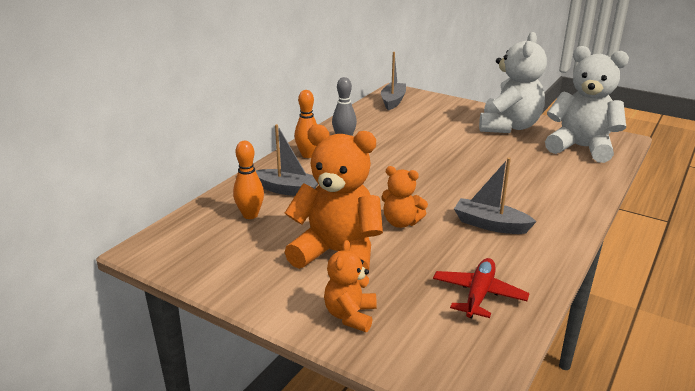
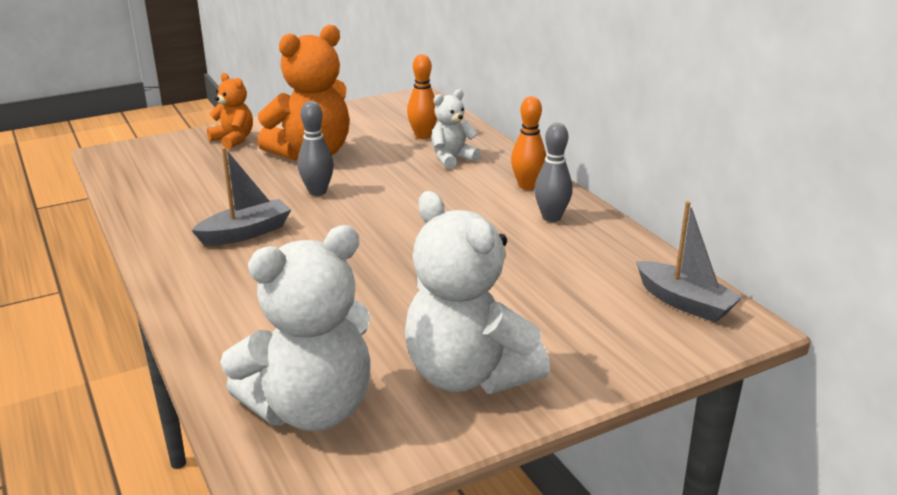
camera: 120 degrees right, 0 degrees up
(287, 190) = (452, 159): grey boat -> white teddy bear
(401, 222) = (317, 192): orange teddy bear -> grey bowling pin
(478, 294) = (173, 188): red plane -> none

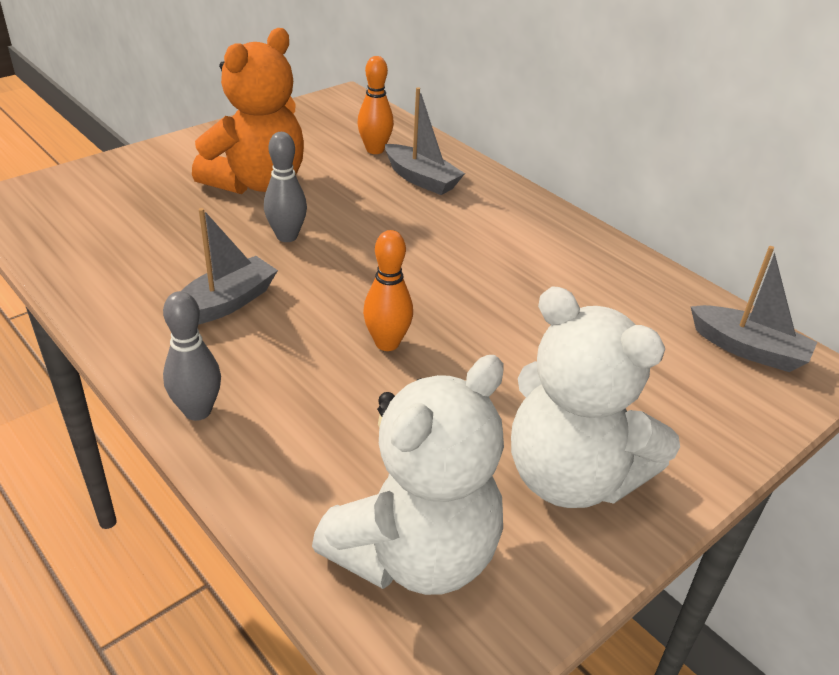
camera: 15 degrees left, 10 degrees up
(233, 140) = (153, 169): orange teddy bear -> none
(452, 159) = (421, 179): white teddy bear -> grey boat
(527, 186) = (518, 210): orange bowling pin -> orange bowling pin (387, 343)
(551, 217) = (563, 250): grey bowling pin -> grey bowling pin (197, 411)

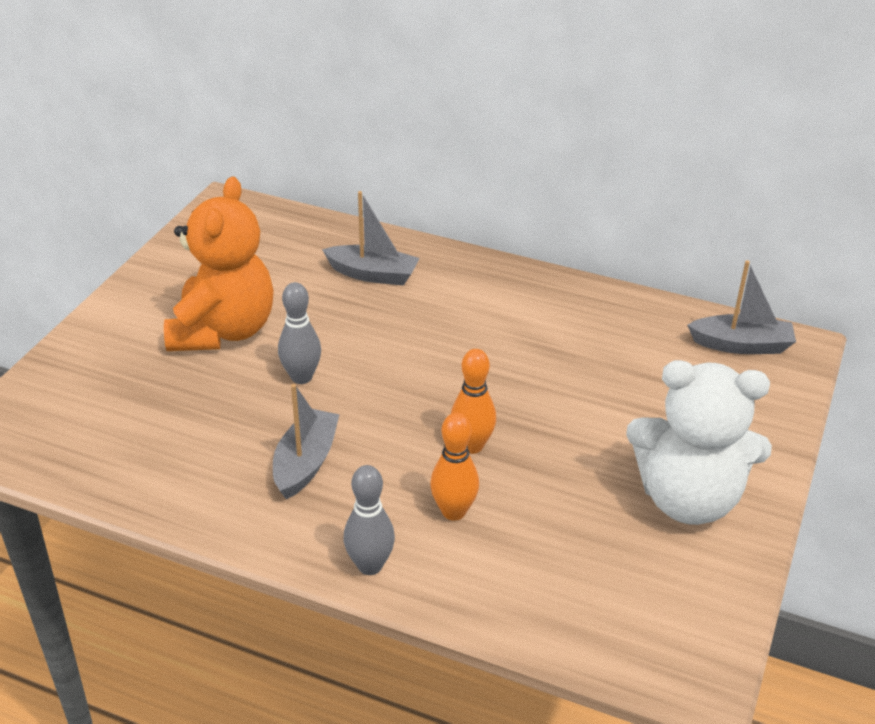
camera: 25 degrees left, 0 degrees up
(375, 150) = (304, 256): orange bowling pin -> orange bowling pin (453, 512)
(415, 554) = (625, 602): white teddy bear -> none

